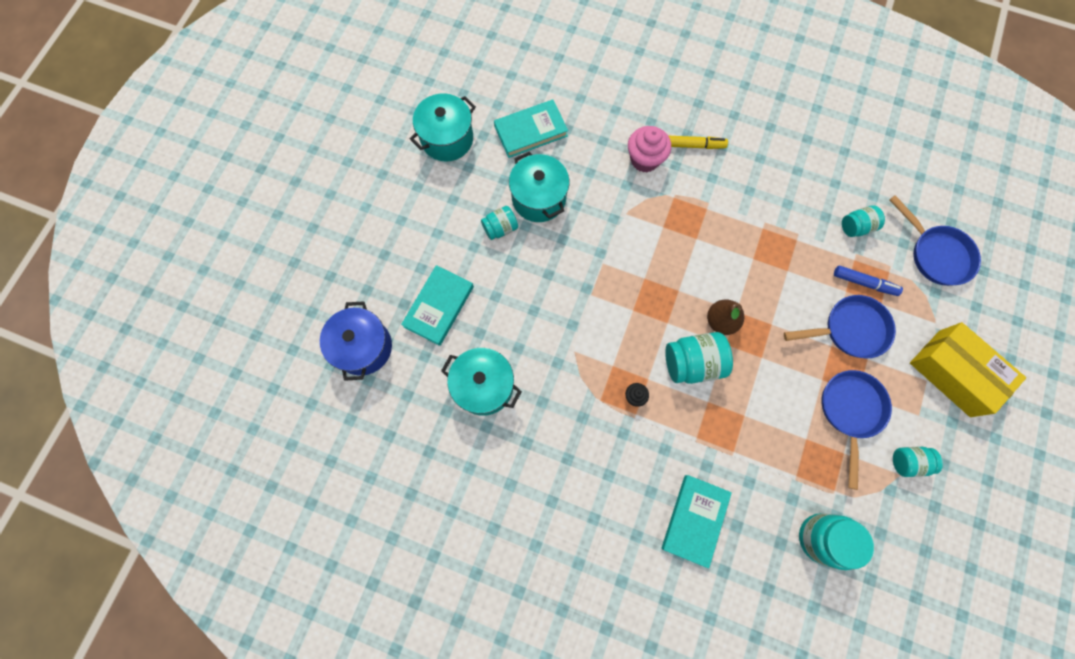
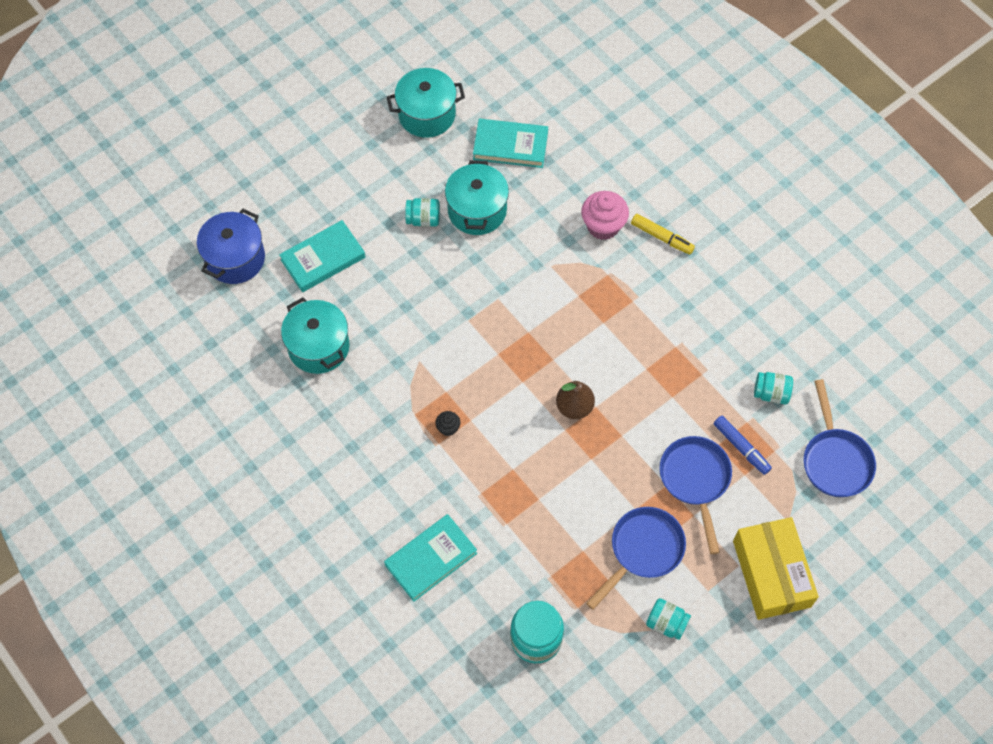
camera: 30 degrees right, 10 degrees down
(692, 363) = (522, 428): turquoise jar -> none
(849, 329) = (695, 480): blue pan -> blue pan turned 120 degrees counterclockwise

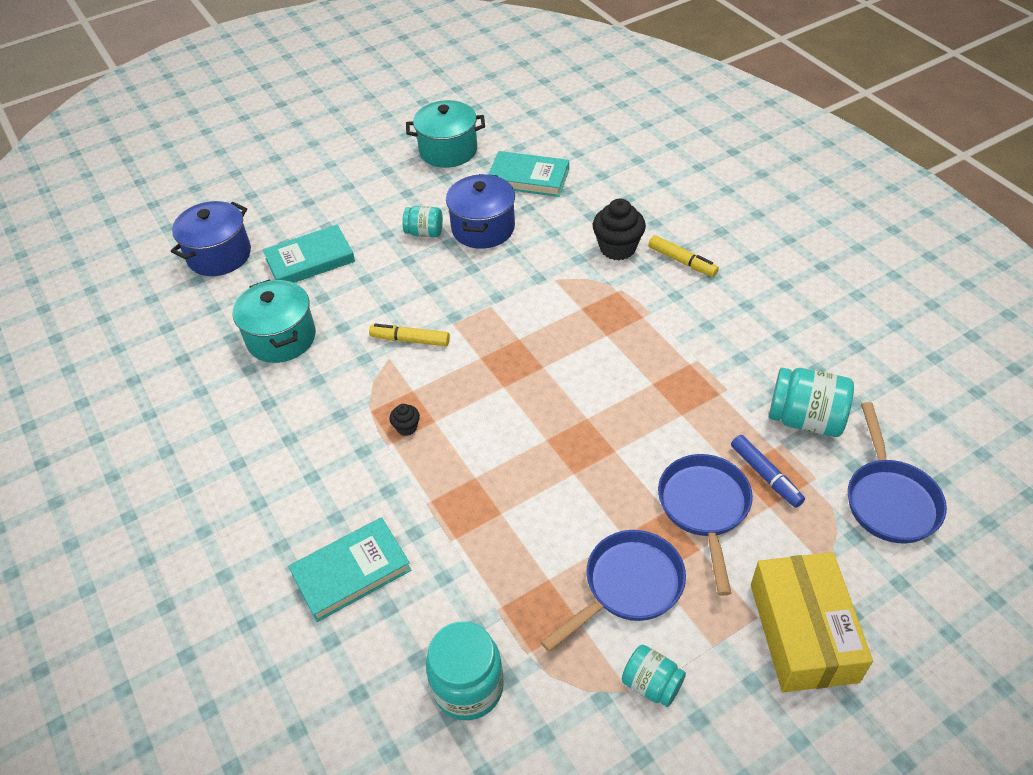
camera: 10 degrees right, 15 degrees down
(433, 340) = (410, 340): none -> yellow marker
(477, 210) = (483, 228): turquoise pot -> blue pot
(574, 407) = (561, 416): brown pear -> none
(603, 226) = (617, 248): pink cupcake -> black cupcake
(771, 393) = (805, 419): turquoise jar -> turquoise jar, size x1.66

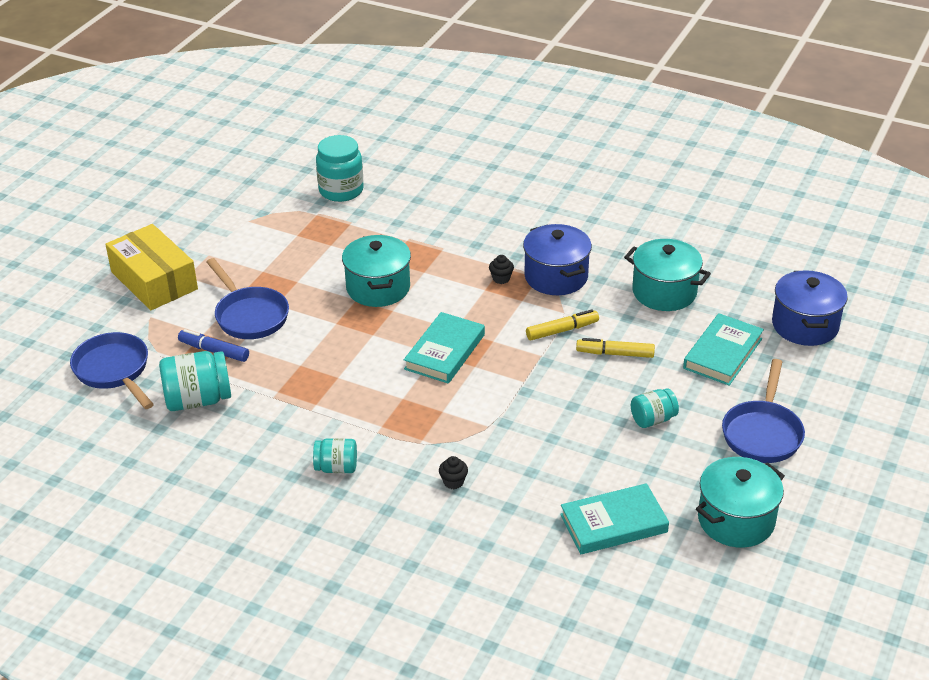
camera: 145 degrees right, 10 degrees down
(351, 572) = (456, 204): turquoise book -> turquoise book (444, 352)
(483, 228) = (602, 447): blue pot -> blue pot (556, 277)
(540, 479) = (378, 288): none -> turquoise pot
(617, 248) = (453, 482): black cupcake -> black cupcake, size x0.50
(628, 586) = (277, 260): blue pan -> blue pan (762, 433)
(651, 684) = (236, 228): turquoise jar -> turquoise jar (336, 467)
(682, 261) = (380, 494): yellow marker -> yellow marker (615, 354)

